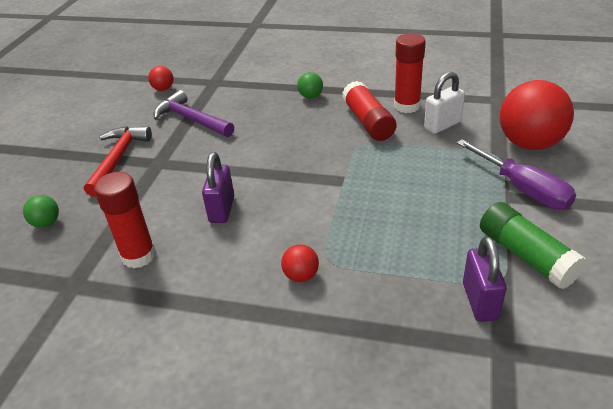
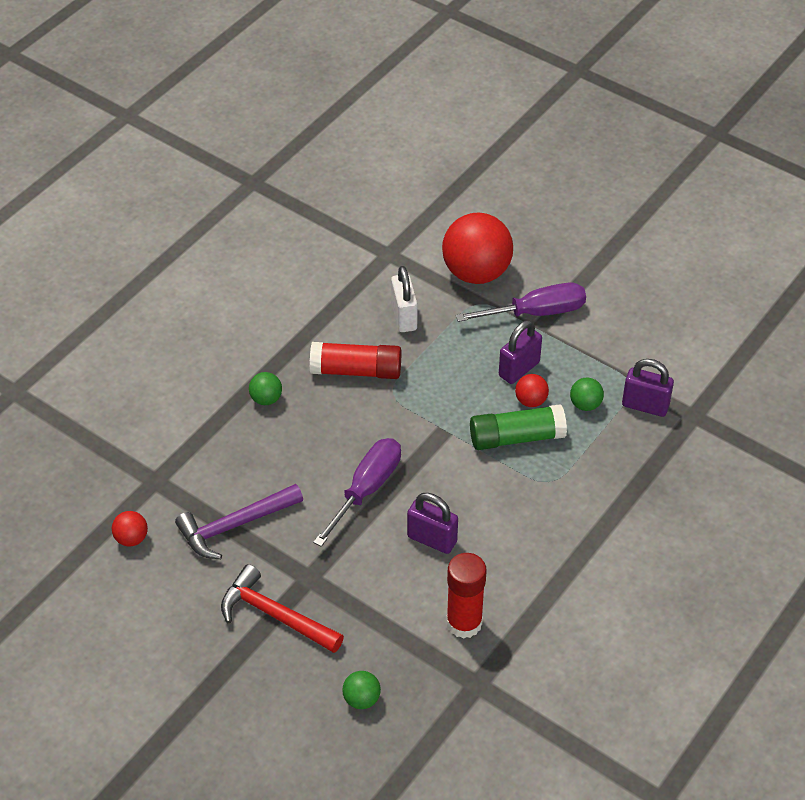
camera: 70 degrees left, 10 degrees up
(255, 162) = (366, 489): none -> purple screwdriver
(301, 276) = (558, 506): red ball -> red ball (531, 401)
(407, 106) = (348, 327): red glue stick -> none
(442, 255) = (585, 404): none -> green ball
(446, 199) = (519, 369): none -> purple padlock
(526, 256) = (614, 354): green glue stick -> green glue stick (516, 437)

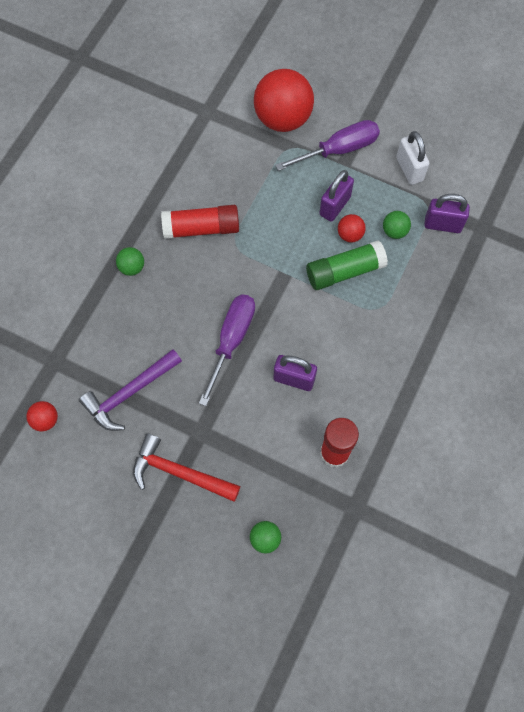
camera: 10 degrees left, 20 degrees up
(404, 317) = (231, 170): white padlock -> white padlock (409, 169)

